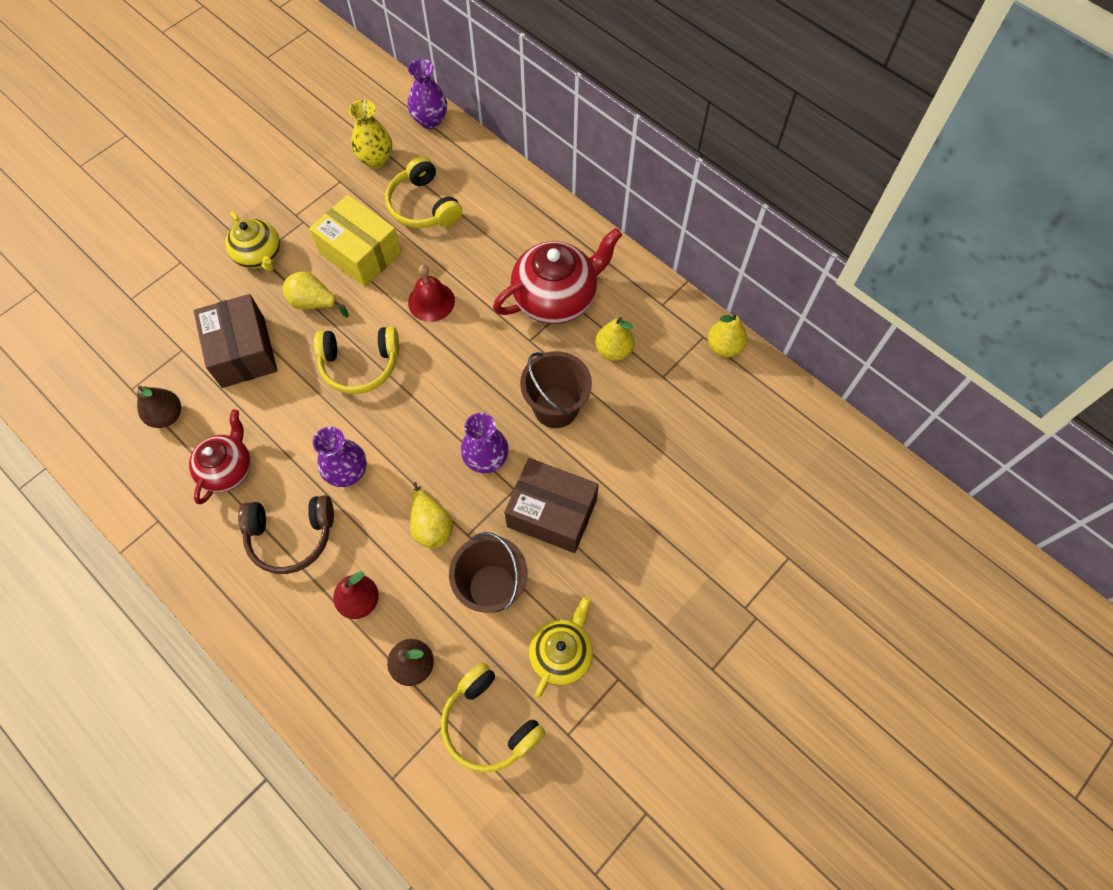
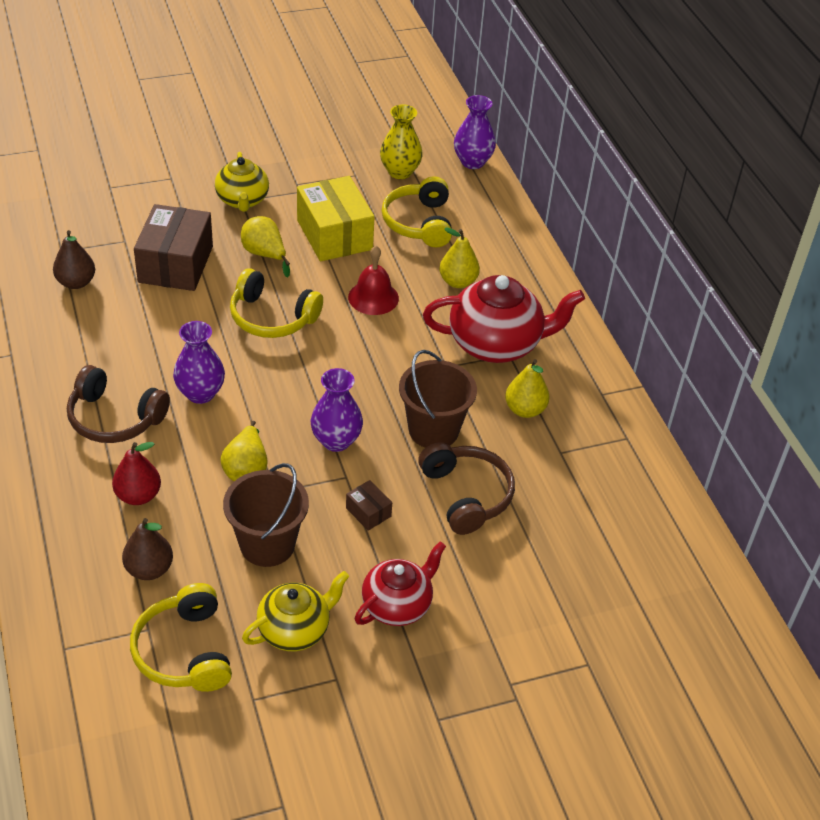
camera: 25 degrees right, 20 degrees down
(228, 469) = (98, 344): red teapot -> red teapot (397, 605)
(552, 513) = (368, 512): brown box -> brown box, size x0.44
(616, 455) = (466, 495): none -> brown headphones
(724, 347) = (643, 455): yellow pear -> yellow pear (458, 282)

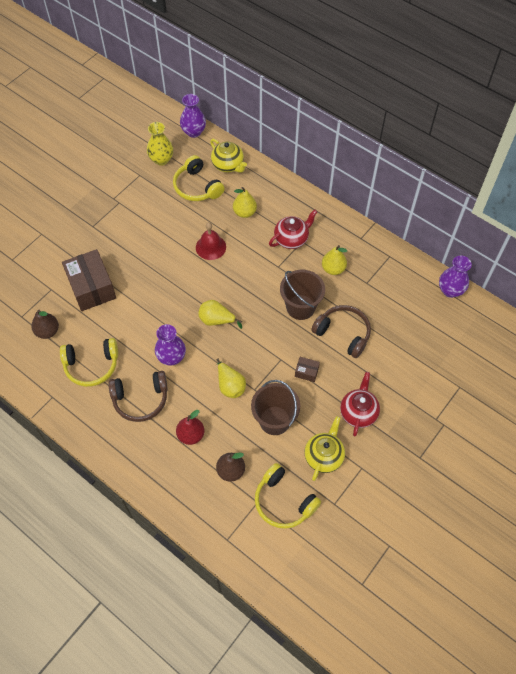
camera: 30 degrees left, 15 degrees up
(242, 201) = (93, 226): yellow teapot -> yellow teapot (228, 165)
(265, 254) = (134, 253): yellow pear -> yellow pear (216, 320)
(272, 317) = (170, 290): yellow headphones -> yellow headphones (91, 365)
(334, 235) = (160, 220): yellow box -> none
(336, 441) = (260, 342): purple vase -> purple vase (450, 290)
(496, 344) = (291, 239): red teapot -> red teapot, size x0.63

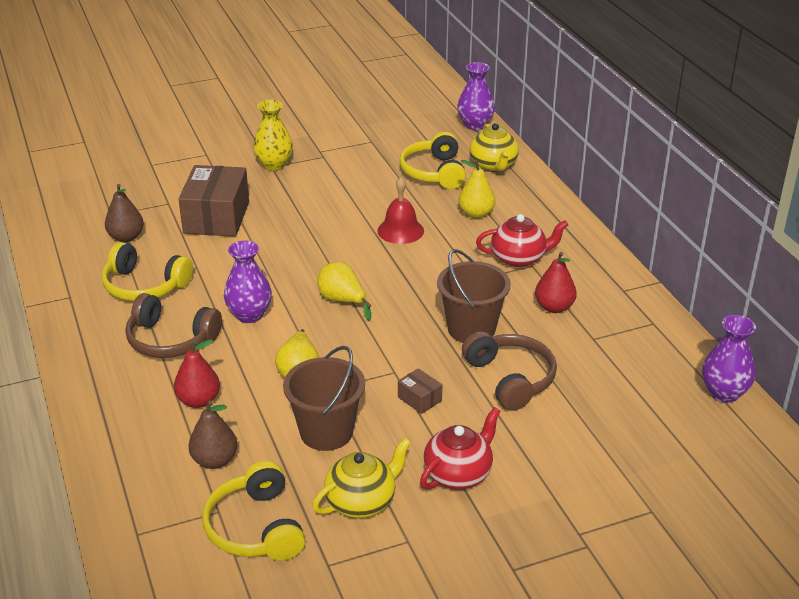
camera: 30 degrees right, 25 degrees down
(161, 159) = (411, 136): yellow vase -> yellow vase (274, 165)
(333, 269) = (554, 307): yellow pear -> red pear

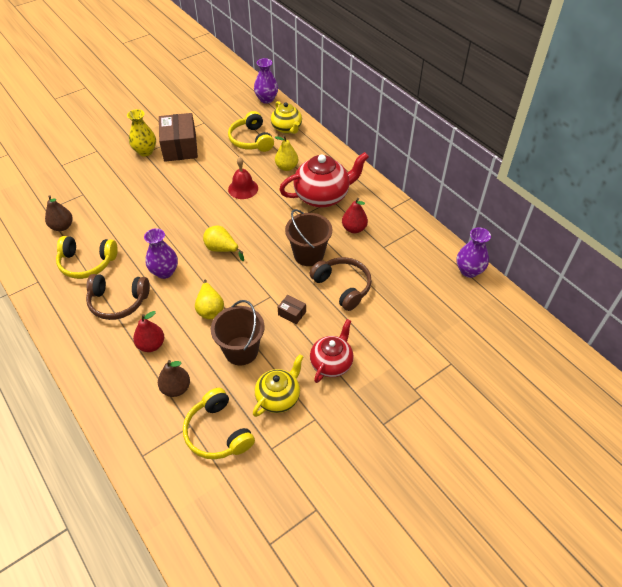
camera: 15 degrees left, 15 degrees up
(216, 217) = (119, 200): brown box -> brown box (180, 147)
(519, 259) = (322, 196): red teapot -> red teapot, size x1.59

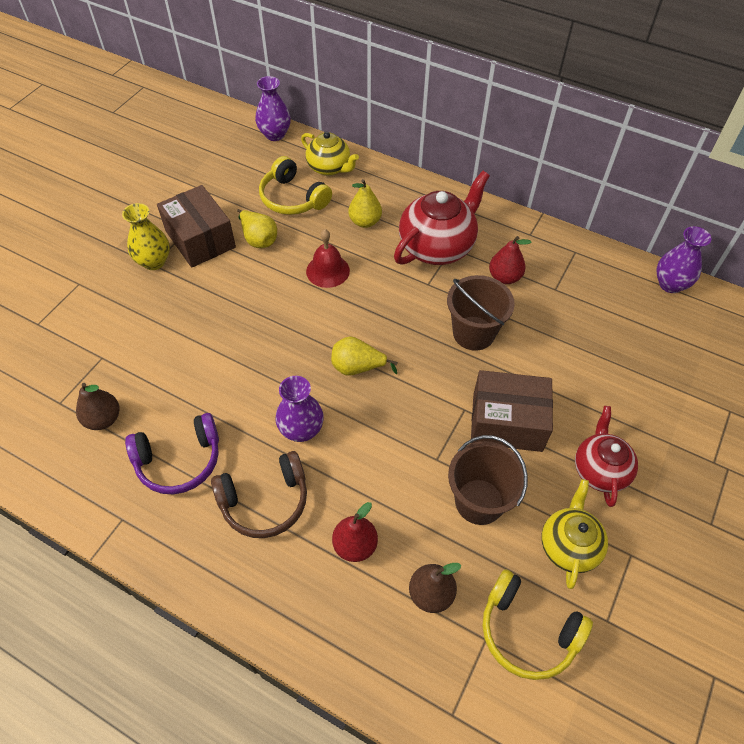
camera: 25 degrees left, 5 degrees up
(87, 263) = (179, 460): yellow headphones -> purple headphones
(210, 309) = (399, 459): yellow pear -> yellow pear (259, 239)
(292, 313) = (507, 422): brown box -> brown box, size x2.28
(342, 287) = (543, 361): brown headphones -> none

